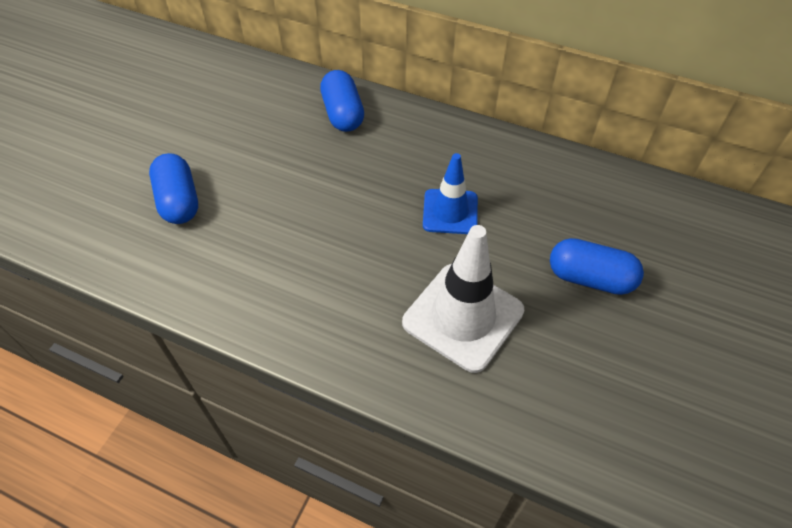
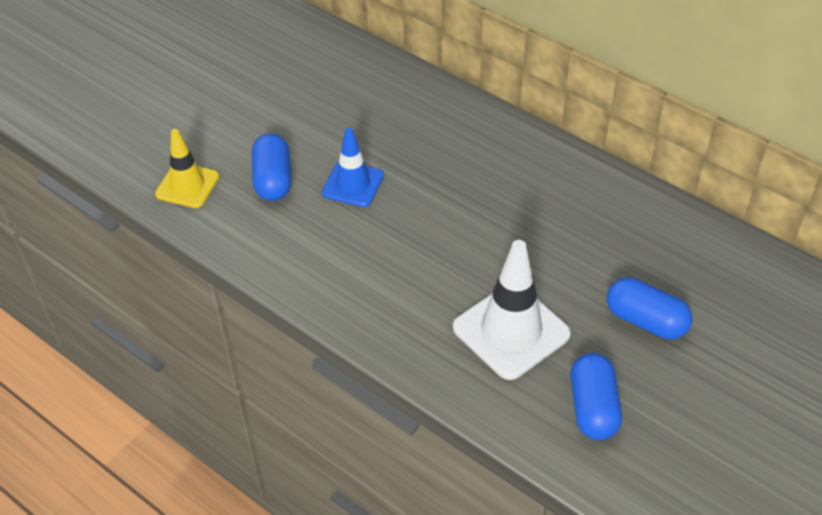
camera: 15 degrees right, 5 degrees down
(87, 223) = (187, 185): none -> yellow traffic cone
(343, 114) = (449, 121): blue capsule -> blue capsule (593, 408)
(450, 212) = (528, 235): blue traffic cone -> blue traffic cone (353, 184)

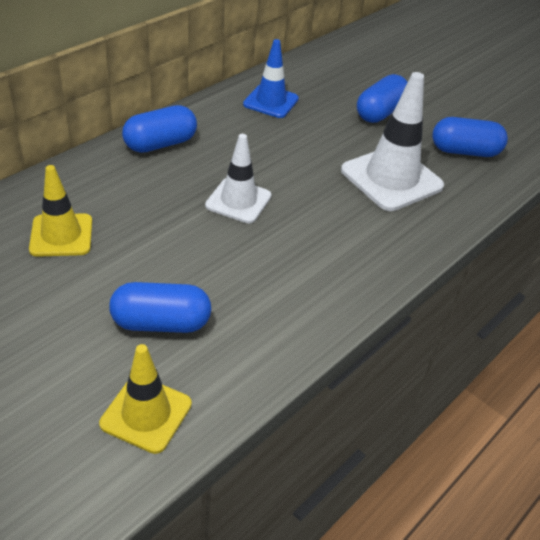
camera: 90 degrees left, 5 degrees down
(353, 184) = (188, 255): blue traffic cone -> blue traffic cone (271, 101)
(360, 107) = (61, 235): none -> yellow traffic cone
(435, 208) = (238, 201): none -> white traffic cone
(507, 143) = (160, 144): none -> blue capsule

